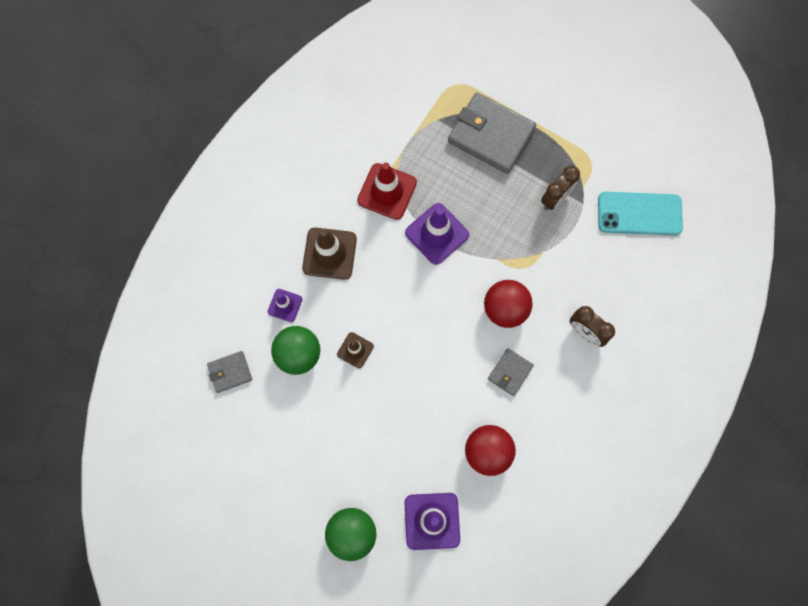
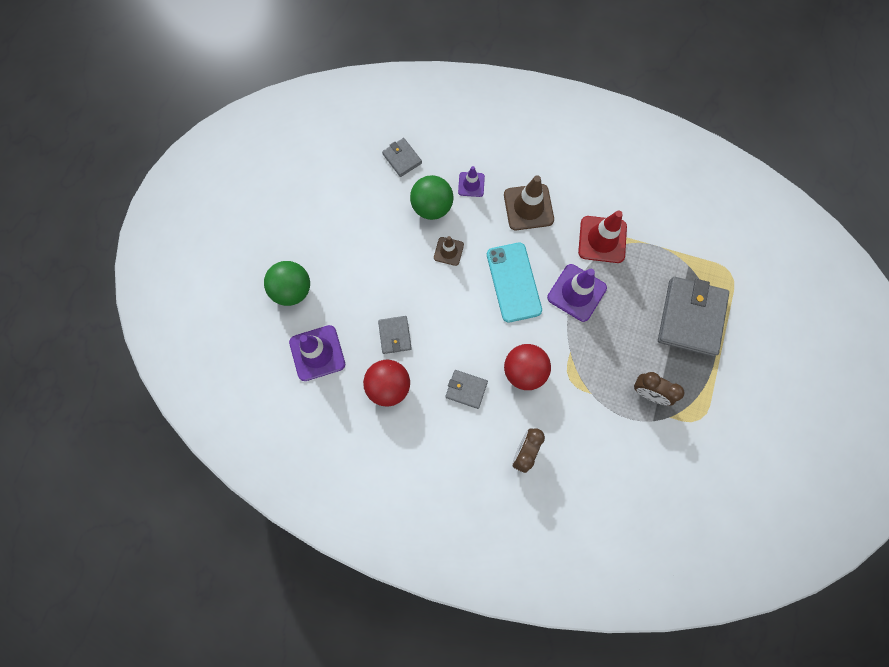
camera: 75 degrees right, 0 degrees up
(434, 431) = (394, 335): none -> grey wallet
(639, 214) = (661, 479): turquoise phone -> turquoise phone (513, 282)

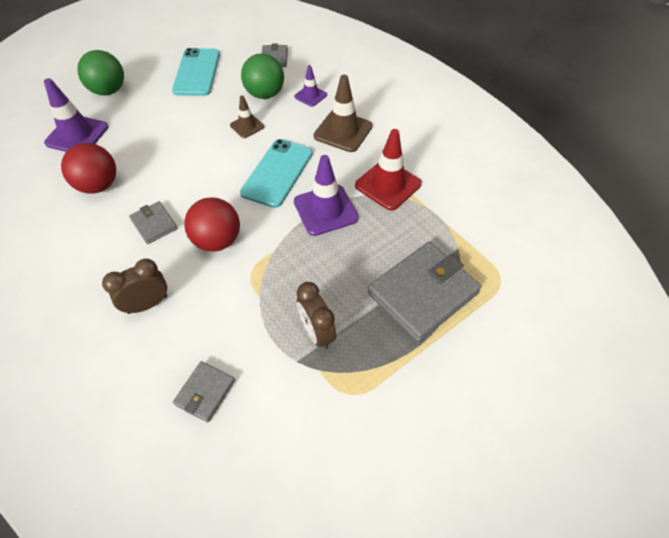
camera: 35 degrees right, 20 degrees down
(349, 219) = (197, 72): none -> turquoise phone
(394, 335) = (144, 155): grey wallet -> grey wallet (205, 392)

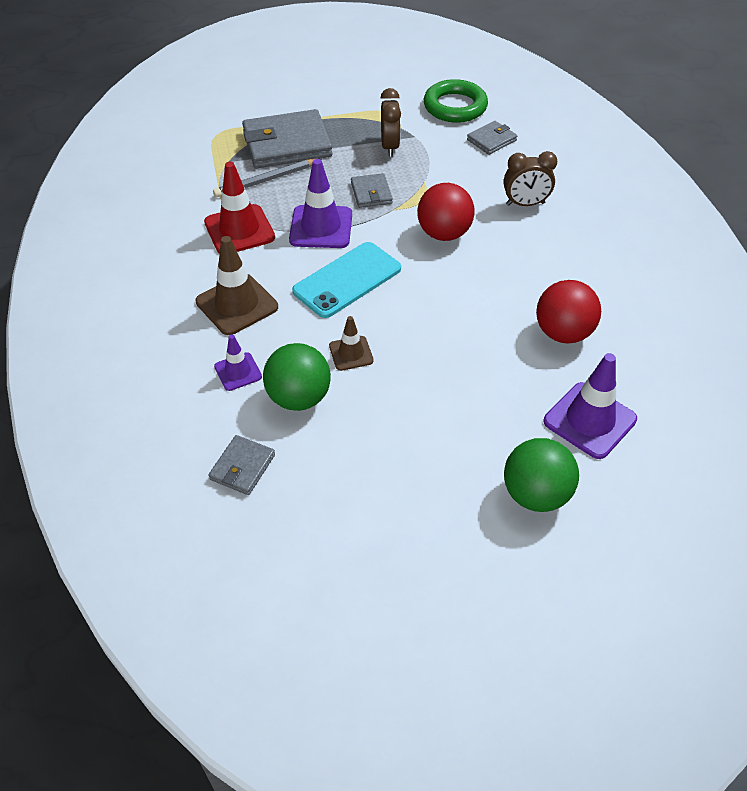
camera: 155 degrees left, 5 degrees down
(154, 224) = (504, 269): grey wallet -> grey wallet (371, 193)
(197, 72) = (381, 483): turquoise phone -> none
(271, 443) = (455, 106): none -> green ring
(406, 241) = (267, 180): none -> grey pencil

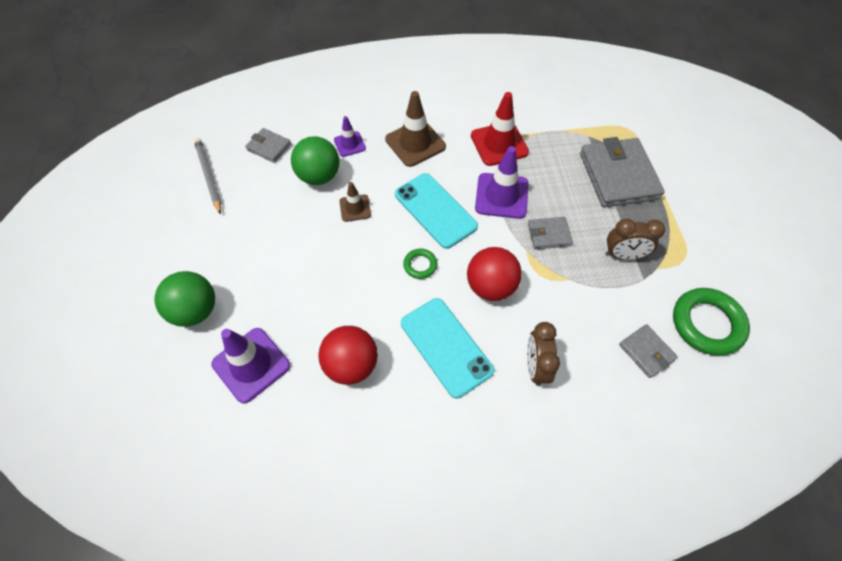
camera: 95 degrees right, 10 degrees up
(267, 180) = (564, 161): grey pencil -> grey pencil (209, 176)
(427, 288) = (420, 265): none -> green ring
(521, 263) = (446, 346): none -> turquoise phone

